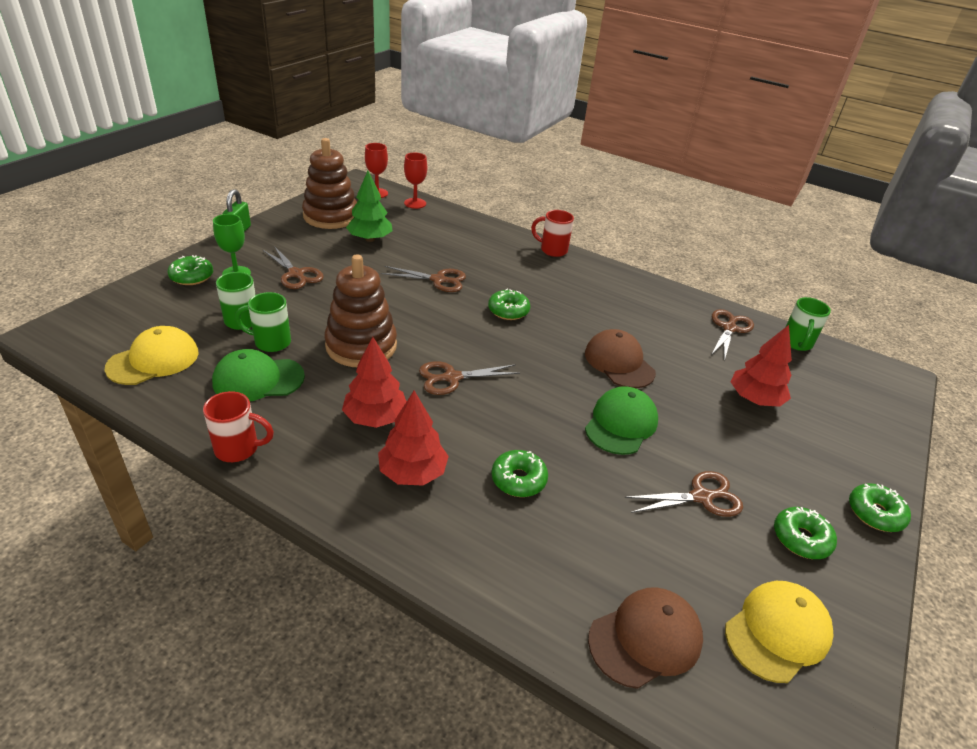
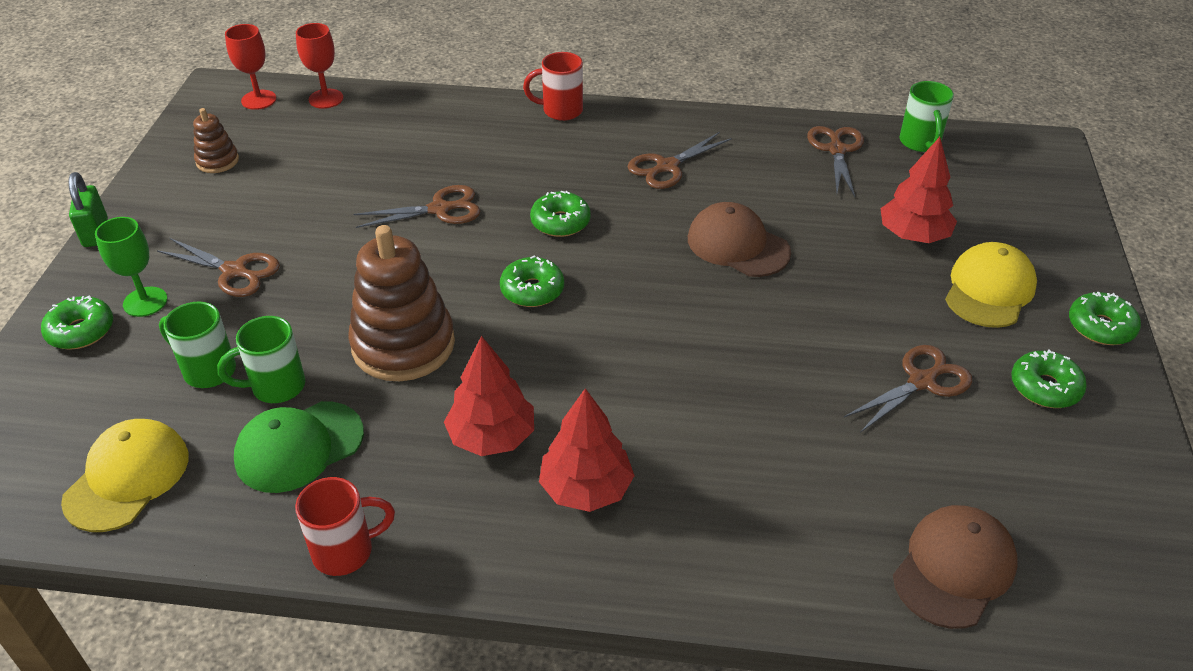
camera: 20 degrees left, 5 degrees up
(331, 216) = (217, 161): brown stacking toy -> brown stacking toy, size x0.49
(370, 239) = (301, 178): green tree -> none
(452, 378) = (551, 344): brown scissors -> brown scissors (667, 166)
(518, 479) = (714, 445): green donut -> green donut (532, 290)
(621, 424) = (786, 326): green cap -> none
(777, 632) = (1074, 502): yellow cap -> yellow cap (989, 290)

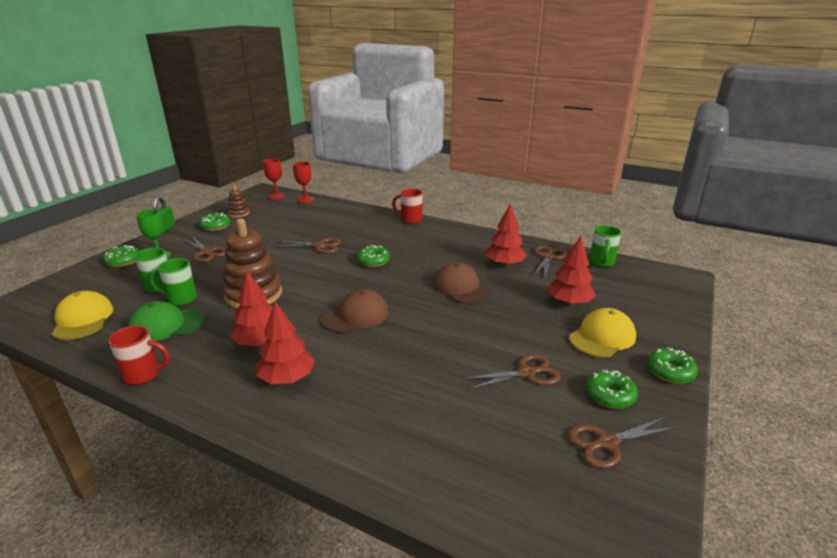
camera: 20 degrees right, 15 degrees down
(127, 478) = (83, 319): yellow cap -> yellow cap turned 60 degrees counterclockwise
(532, 290) = (335, 285): green donut -> green donut (216, 226)
(667, 166) = (447, 249): brown scissors -> brown scissors (607, 443)
(777, 180) = (504, 264): none -> red tree
(954, 568) = (478, 482): brown cap -> brown cap (356, 315)

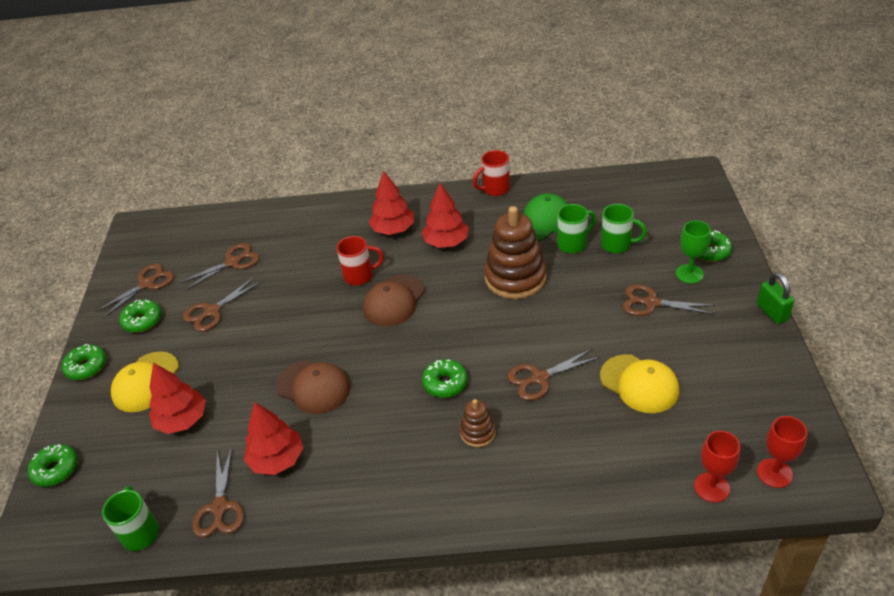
camera: 155 degrees right, 15 degrees up
(83, 319) = (615, 195): yellow cap -> yellow cap (639, 384)
(216, 226) = (723, 348): green donut -> green donut (56, 470)
(239, 213) = (746, 392): brown stacking toy -> brown stacking toy (478, 432)
(410, 220) = (478, 514): red mug -> red mug (360, 276)
(486, 422) = (232, 262): none -> brown scissors

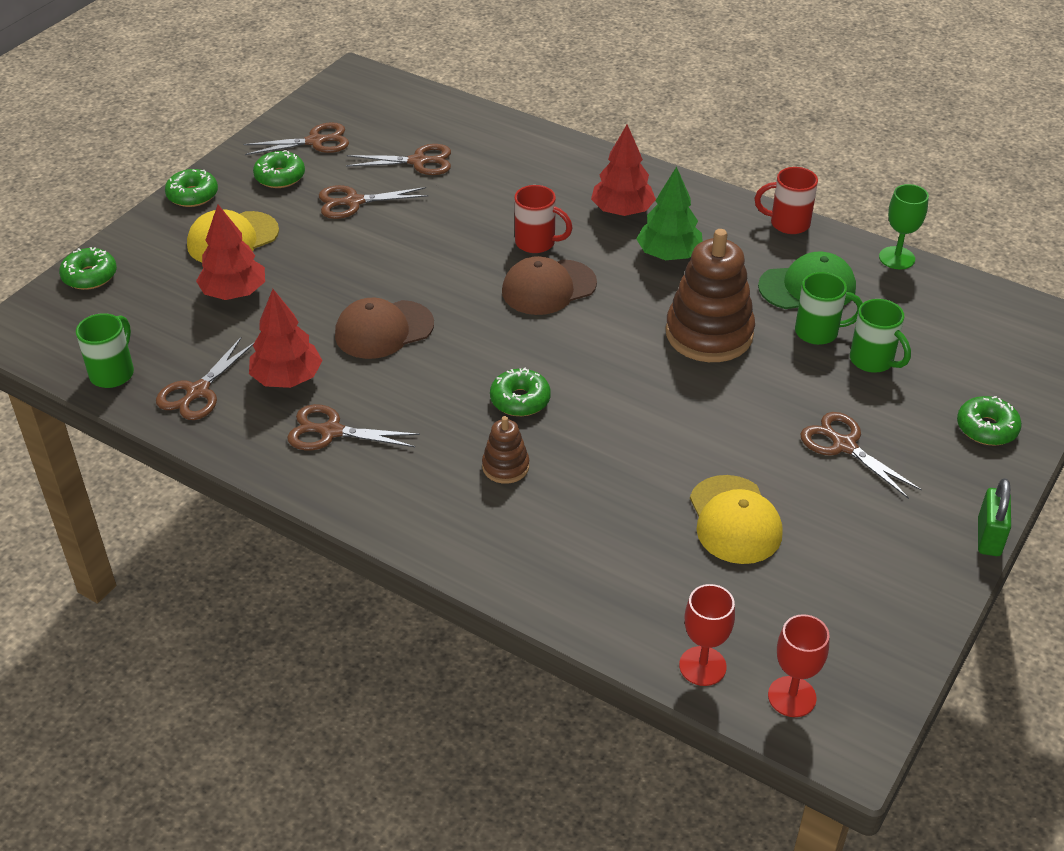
camera: 30 degrees right, 0 degrees up
(313, 387) = (383, 330): brown cap -> brown cap turned 90 degrees clockwise
(446, 242) = (669, 255): red tree -> green tree
(539, 378) = (627, 451): brown scissors -> brown scissors (331, 431)
(689, 274) = (929, 439): green goblet -> green goblet (896, 258)

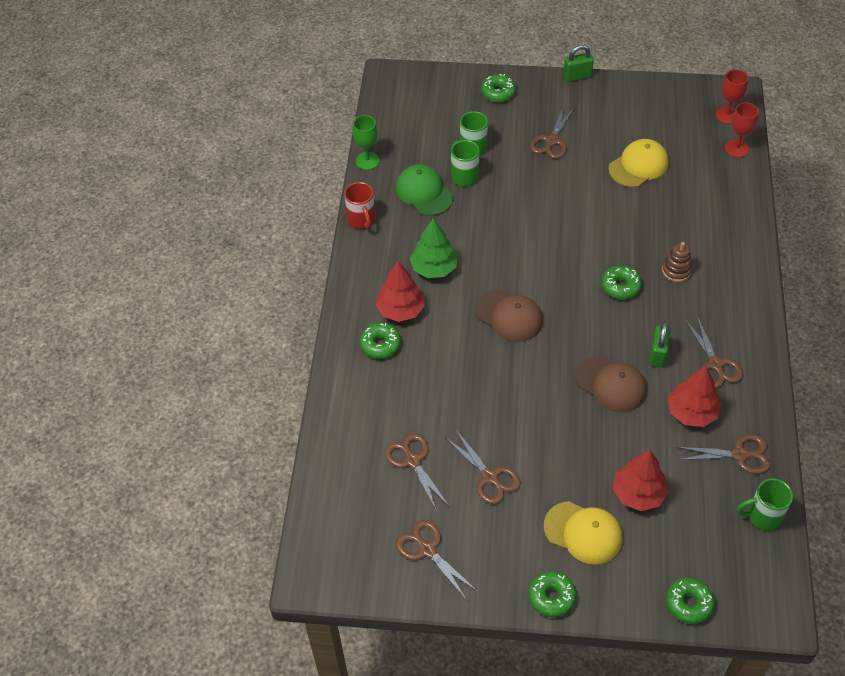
camera: 115 degrees left, 10 degrees up
(280, 177) = (489, 547): green donut -> green donut (380, 344)
(390, 386) = (657, 354): none -> green padlock
(537, 243) = (466, 342): red mug -> none
(709, 334) = (499, 222): brown stacking toy -> none

